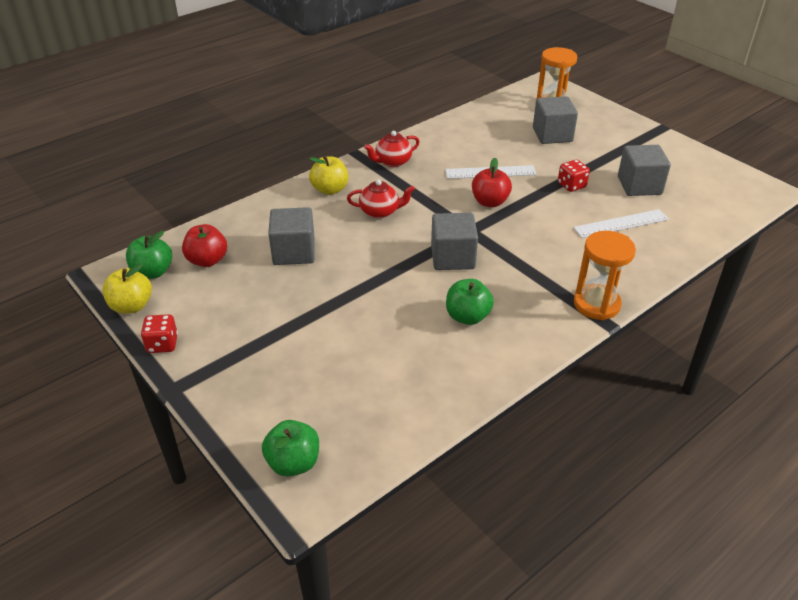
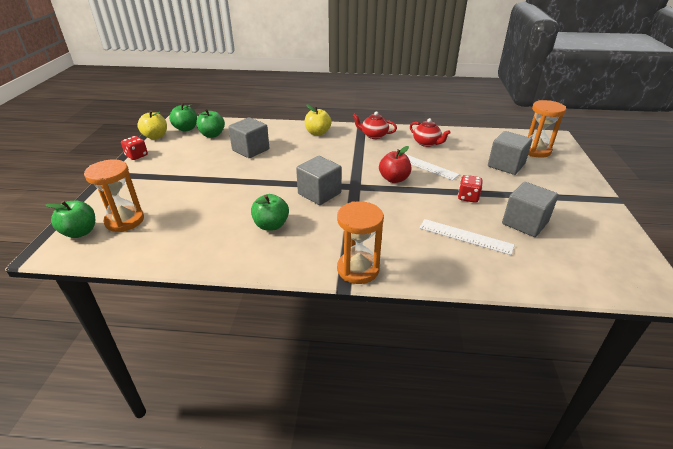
camera: 45 degrees right, 5 degrees down
(207, 260) = (212, 135): red apple -> green apple
(317, 416) = (125, 221): none -> orange hourglass
(380, 211) = (323, 153): red teapot -> red teapot (427, 143)

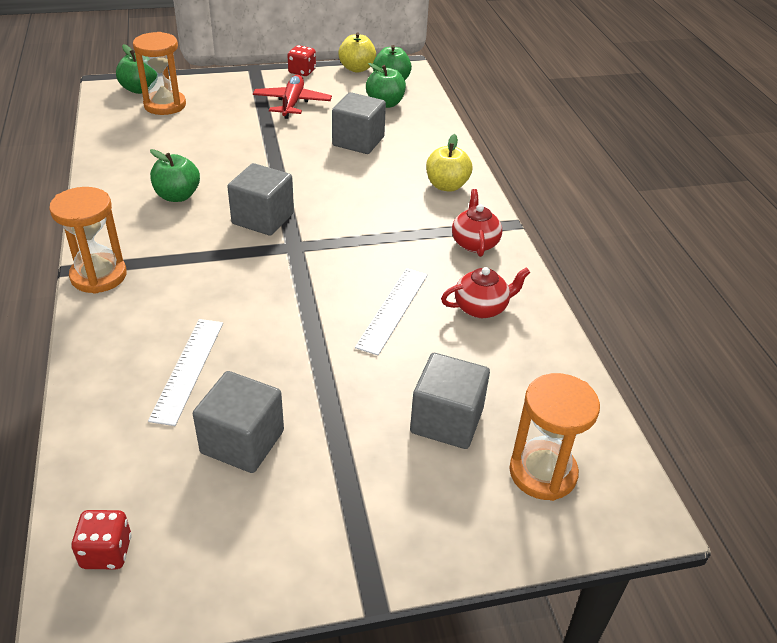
camera: 70 degrees right, 5 degrees up
(180, 165) = (292, 103): none -> red plane
(394, 179) = (331, 282): red apple -> none
(427, 143) = (481, 307): red teapot -> red teapot turned 135 degrees counterclockwise
(468, 197) = (304, 369): red dice -> red dice (106, 552)

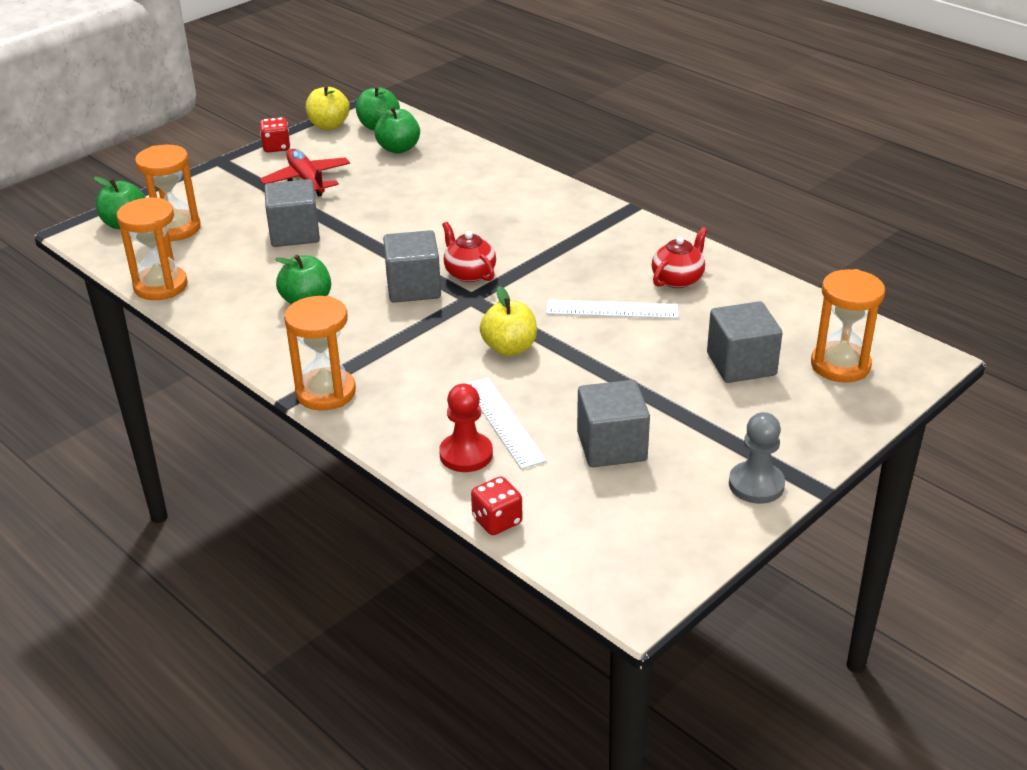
camera: 30 degrees left, 5 degrees down
(103, 143) = (160, 286): none -> orange hourglass
(106, 552) = (603, 557): red dice -> red dice (497, 521)
(126, 384) = (466, 454): none -> red pawn
(320, 559) = (756, 485): none -> grey pawn
(358, 141) = (416, 191): grey cube -> grey cube (295, 233)
(392, 309) = (612, 310): white ruler -> white ruler turned 75 degrees counterclockwise
(447, 186) = (541, 199): yellow apple -> yellow apple (509, 348)
(474, 243) = (617, 234): red teapot -> red teapot (469, 273)

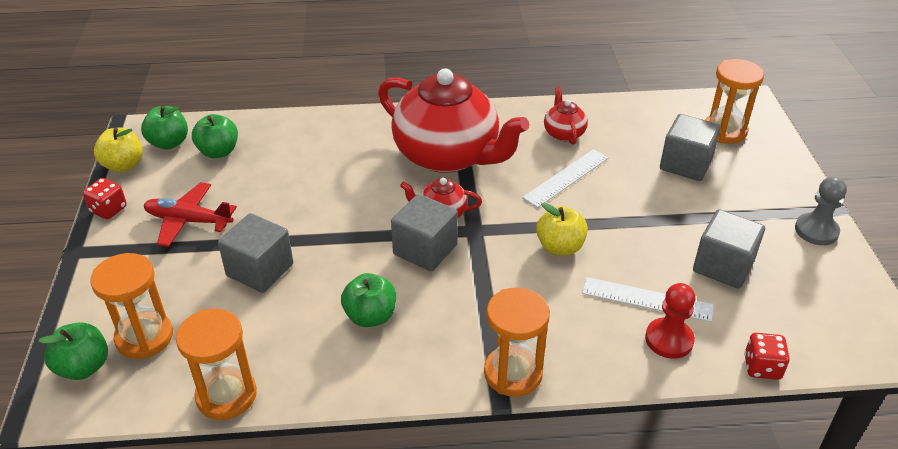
camera: 50 degrees left, 5 degrees up
(549, 240) = (448, 156): none -> red teapot

